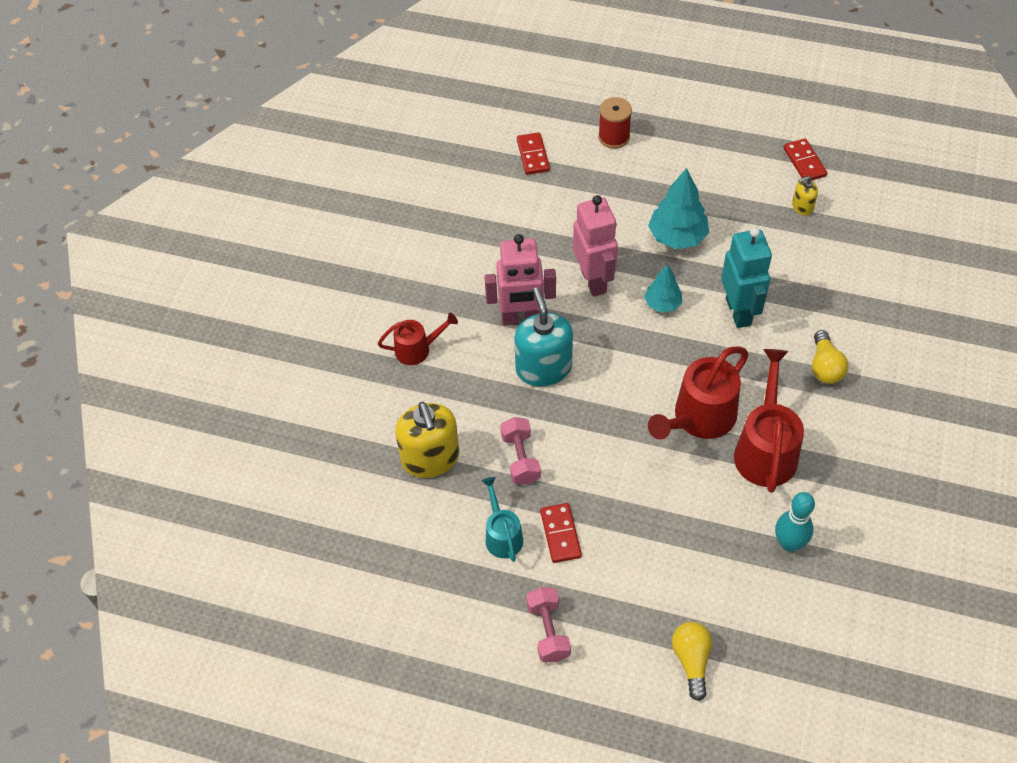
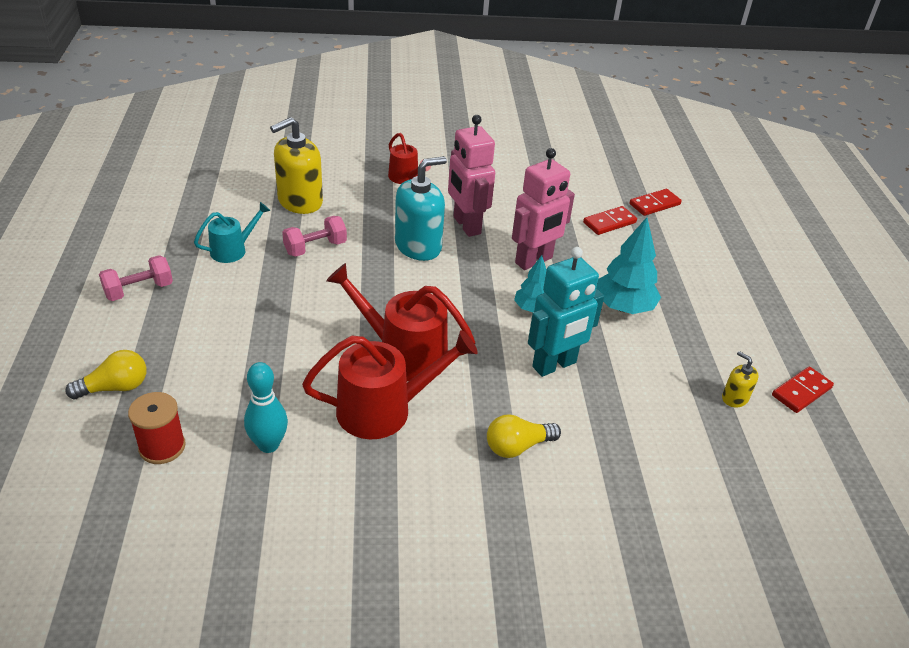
camera: 65 degrees right, 15 degrees down
(560, 534) = (242, 282): red domino -> red domino (609, 223)
(614, 137) = (717, 248): red spool -> red spool (162, 447)

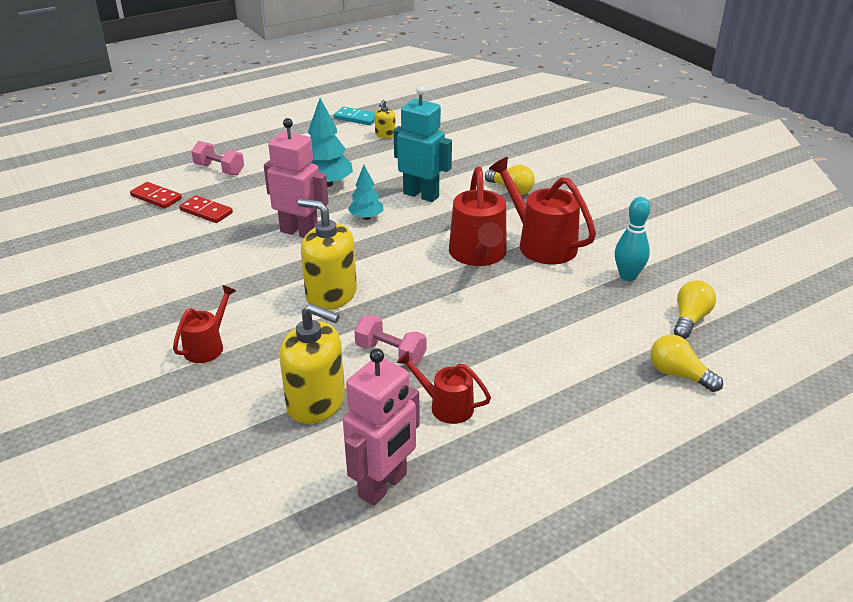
camera: 115 degrees left, 5 degrees down
(139, 290) = (568, 435): pink dumbbell -> pink dumbbell (219, 170)
(162, 447) = (690, 319): red spool -> yellow light bulb
(233, 250) = (445, 406): turquoise watering can -> red watering can
(418, 246) = (331, 295): turquoise soap dispenser -> yellow soap dispenser
(466, 225) = (272, 280): pink robot -> pink robot (383, 485)
(801, 392) = (356, 118): red domino -> turquoise domino

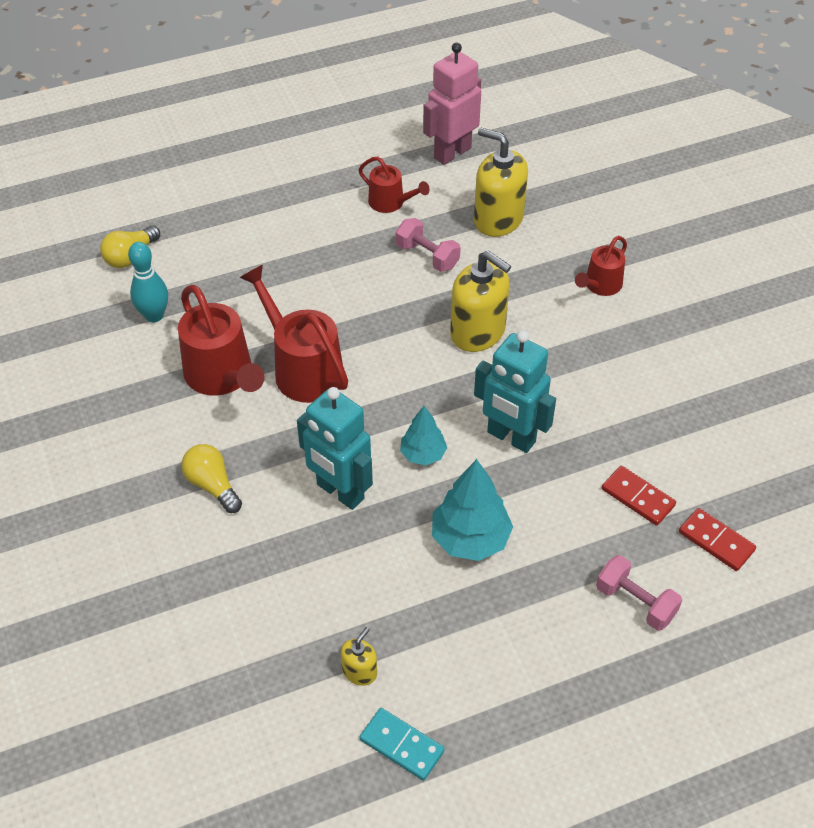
camera: 170 degrees left, 15 degrees up
(299, 232) = (511, 437): pink robot -> turquoise robot
(478, 255) = (302, 368): red watering can -> red watering can turned 45 degrees counterclockwise
(679, 374) = (182, 205): yellow light bulb -> none

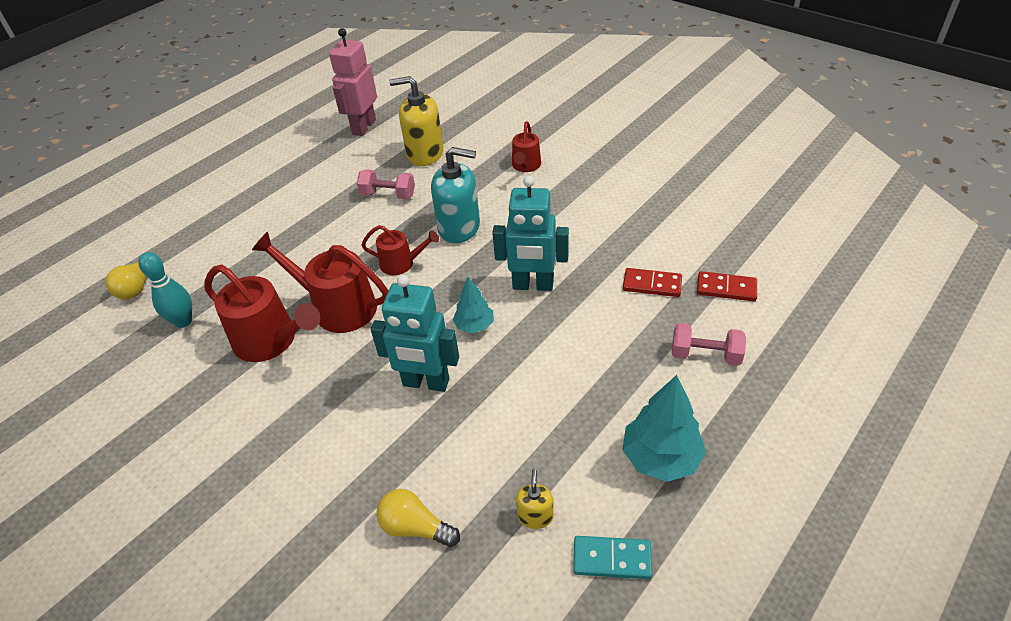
camera: 25 degrees left, 5 degrees down
(212, 485) = (312, 428): yellow light bulb -> yellow light bulb (415, 527)
(391, 203) = (337, 172): red watering can -> red watering can (402, 263)
(470, 539) = (553, 369): turquoise tree -> turquoise tree (661, 458)
(478, 332) = (459, 227): yellow soap dispenser -> turquoise soap dispenser

